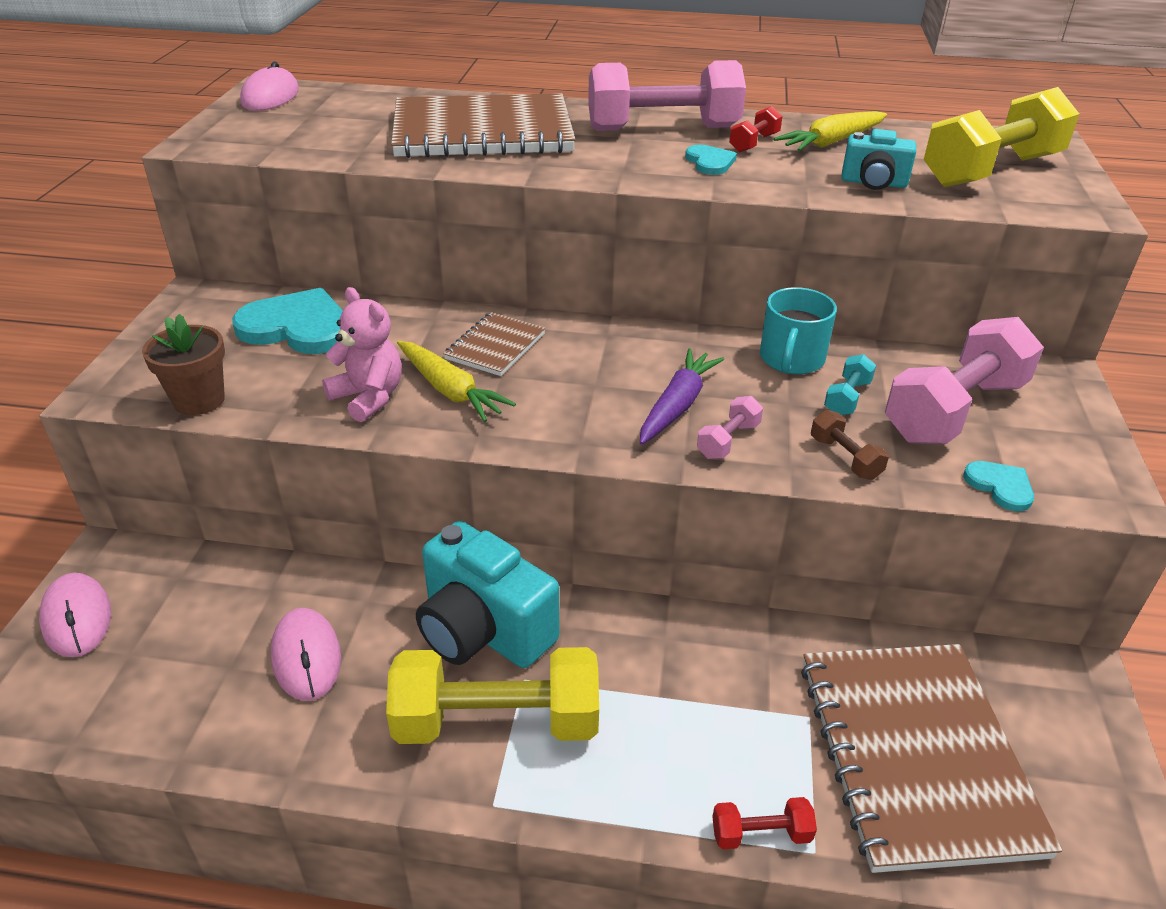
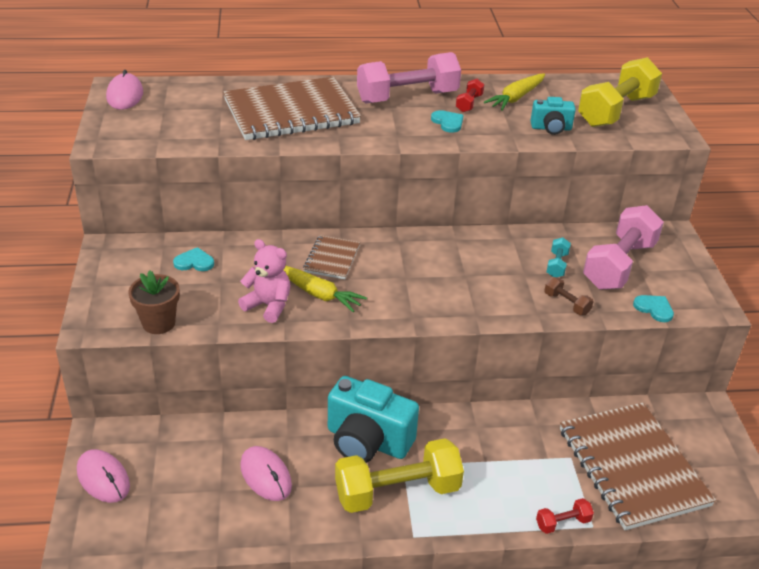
camera: 15 degrees left, 0 degrees up
(298, 327) = (194, 262): turquoise heart -> turquoise heart, size x0.49
(677, 405) = (460, 284): purple carrot -> none
(728, 441) = (498, 303): pink dumbbell -> none
(791, 359) = (517, 243): turquoise mug -> none

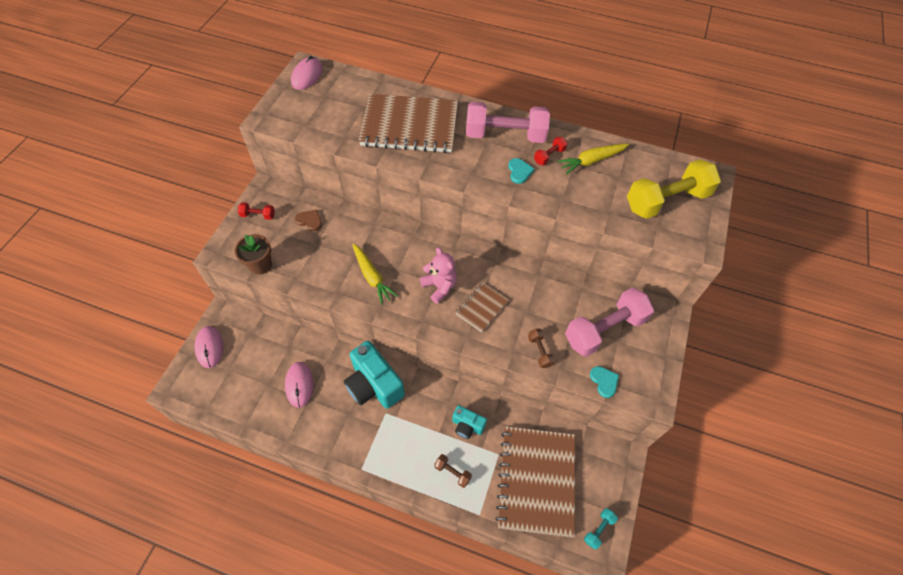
camera: 25 degrees right, 20 degrees up
(194, 262) = (309, 220): turquoise heart -> brown heart
(268, 305) = (335, 275): pink teddy bear -> pink teddy bear (439, 287)
(332, 259) = (399, 249): brown notebook -> brown notebook (482, 308)
(397, 491) = (370, 431): yellow dumbbell -> none
(530, 496) = (452, 472): none -> brown dumbbell
(551, 128) = (598, 203): turquoise camera -> turquoise camera (467, 426)
(557, 265) = (556, 312): turquoise dumbbell -> turquoise dumbbell (598, 529)
(562, 523) = (461, 502): red dumbbell -> red dumbbell (258, 215)

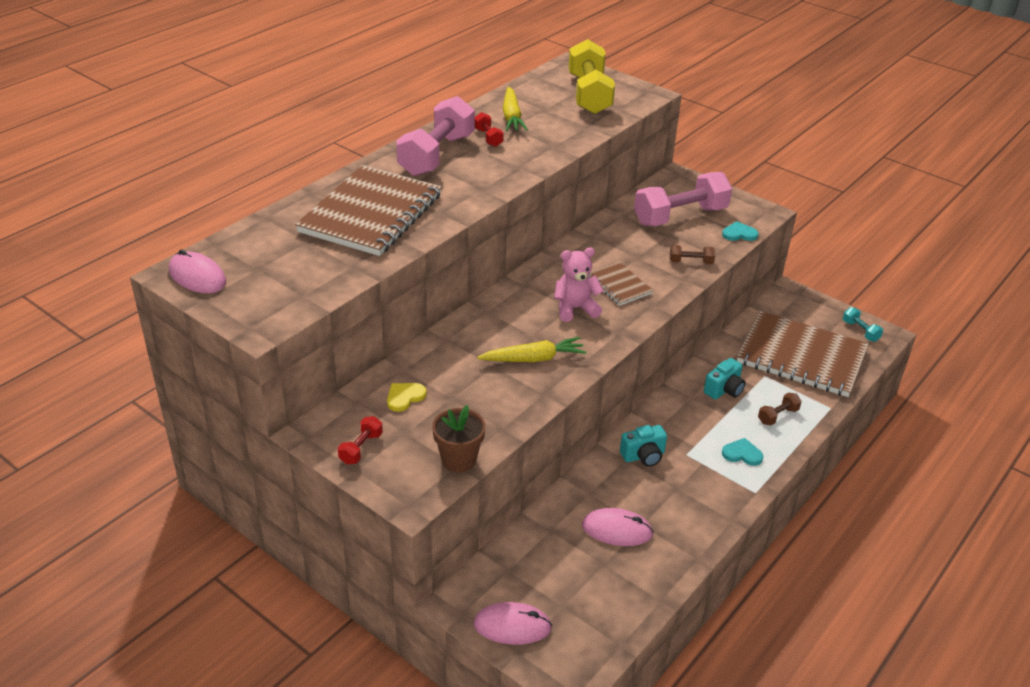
camera: 70 degrees left, 20 degrees down
(309, 220) = (404, 397): brown heart -> yellow heart
(374, 385) = (643, 456): turquoise camera -> turquoise camera, size x0.53
(519, 171) = (499, 160): turquoise heart -> turquoise heart (742, 454)
(604, 330) = (680, 216): pink dumbbell -> pink dumbbell turned 75 degrees clockwise

